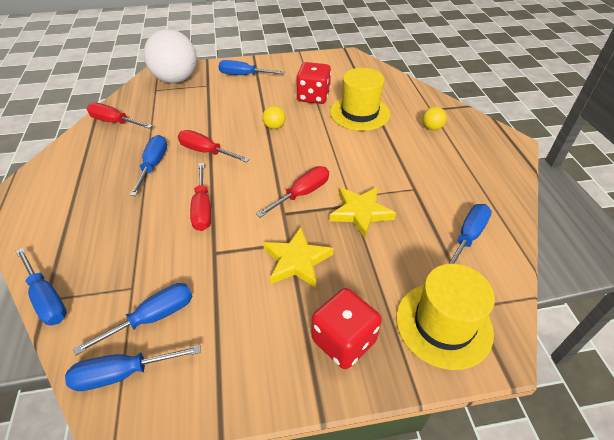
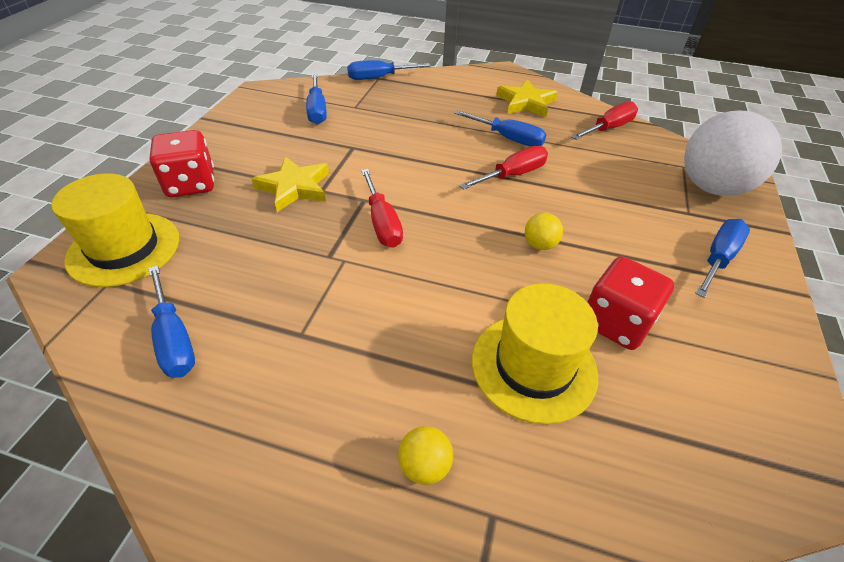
camera: 115 degrees right, 0 degrees up
(123, 373) = (287, 95): blue screwdriver -> none
(202, 208) = (416, 153): red screwdriver -> none
(360, 212) = (310, 257): yellow star -> yellow star (526, 102)

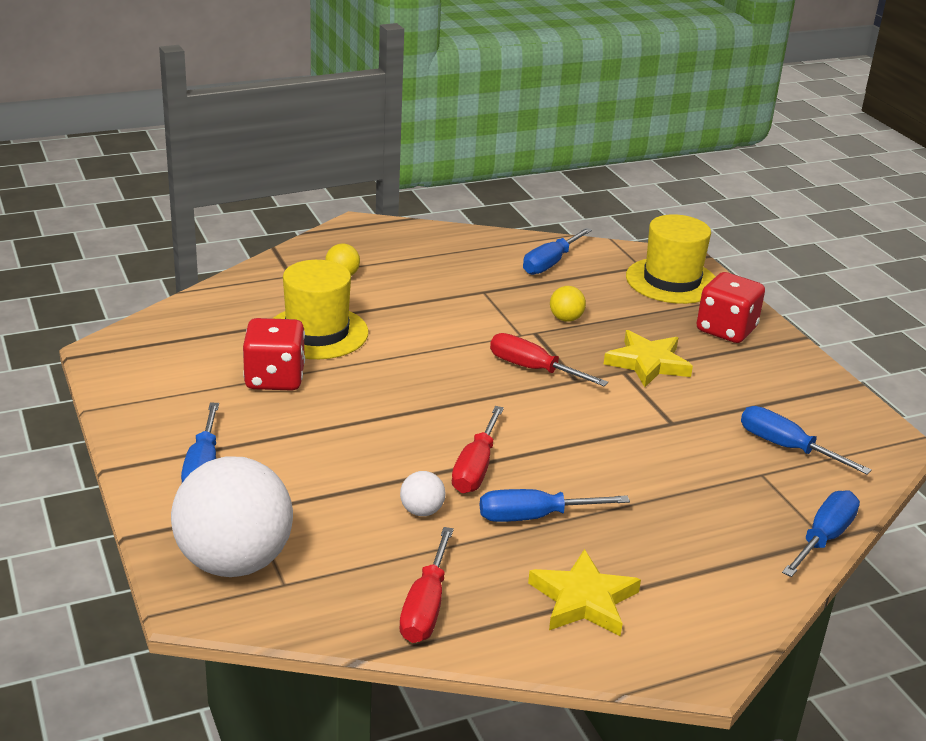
camera: 140 degrees right, 15 degrees down
(174, 338) = (550, 263): blue screwdriver -> blue screwdriver turned 75 degrees counterclockwise
(539, 245) = (381, 409): yellow ball -> yellow ball (566, 319)
(572, 167) = (422, 511): none -> white ball

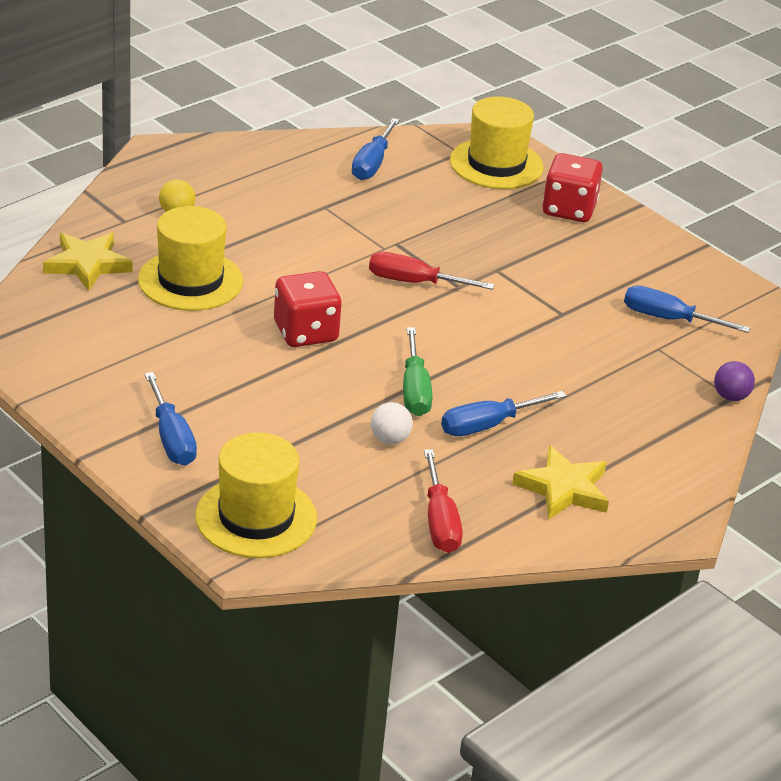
camera: 20 degrees left, 5 degrees up
(234, 562) = (256, 517): white ball -> yellow hat
(275, 378) = (180, 337): red dice -> red dice (305, 332)
(476, 468) = (414, 390): red screwdriver -> green screwdriver
(566, 319) = (418, 224): yellow ball -> none
(648, 363) = (514, 257): yellow star -> yellow star (87, 264)
(823, 538) = (730, 397): blue screwdriver -> purple ball

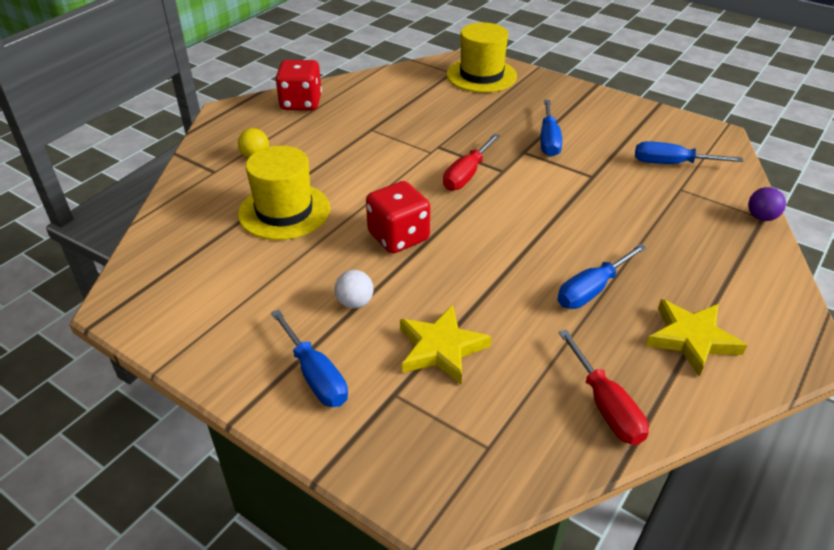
camera: 10 degrees left, 5 degrees up
(87, 264) = (191, 215): yellow star -> yellow star (441, 348)
(256, 517) = (430, 450): yellow hat -> none
(372, 163) = (393, 91): blue screwdriver -> blue screwdriver (548, 140)
(390, 439) = (516, 325): white ball -> white ball (355, 303)
(414, 282) = (467, 175): red screwdriver -> red screwdriver turned 60 degrees counterclockwise
(414, 390) = (513, 270): green screwdriver -> none
(569, 209) = (549, 97): red dice -> red dice (301, 103)

